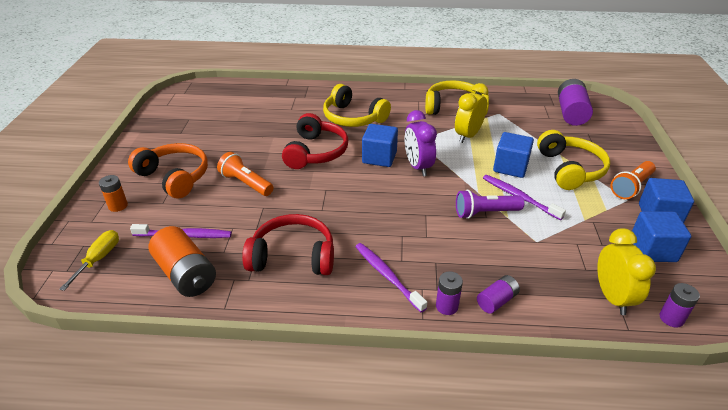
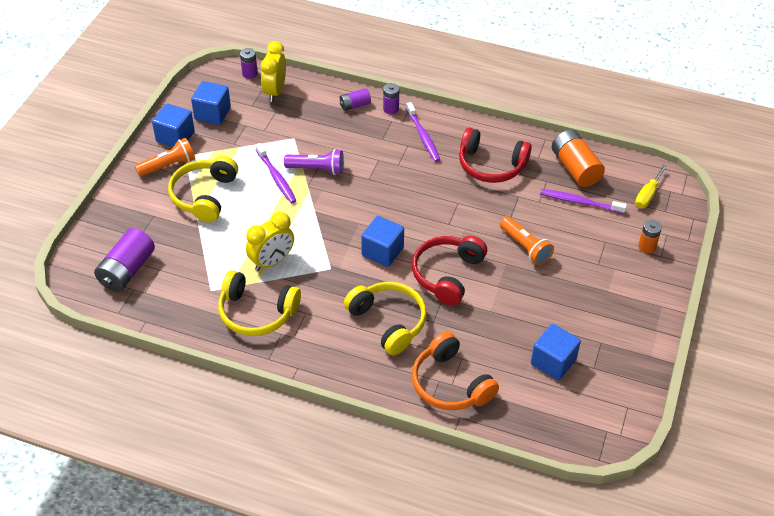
camera: 165 degrees left, 10 degrees up
(174, 177) = (598, 271): orange headphones -> orange headphones (450, 384)
(418, 167) = (349, 231): purple clock -> none
(510, 167) = (258, 210): blue cube -> blue cube (553, 362)

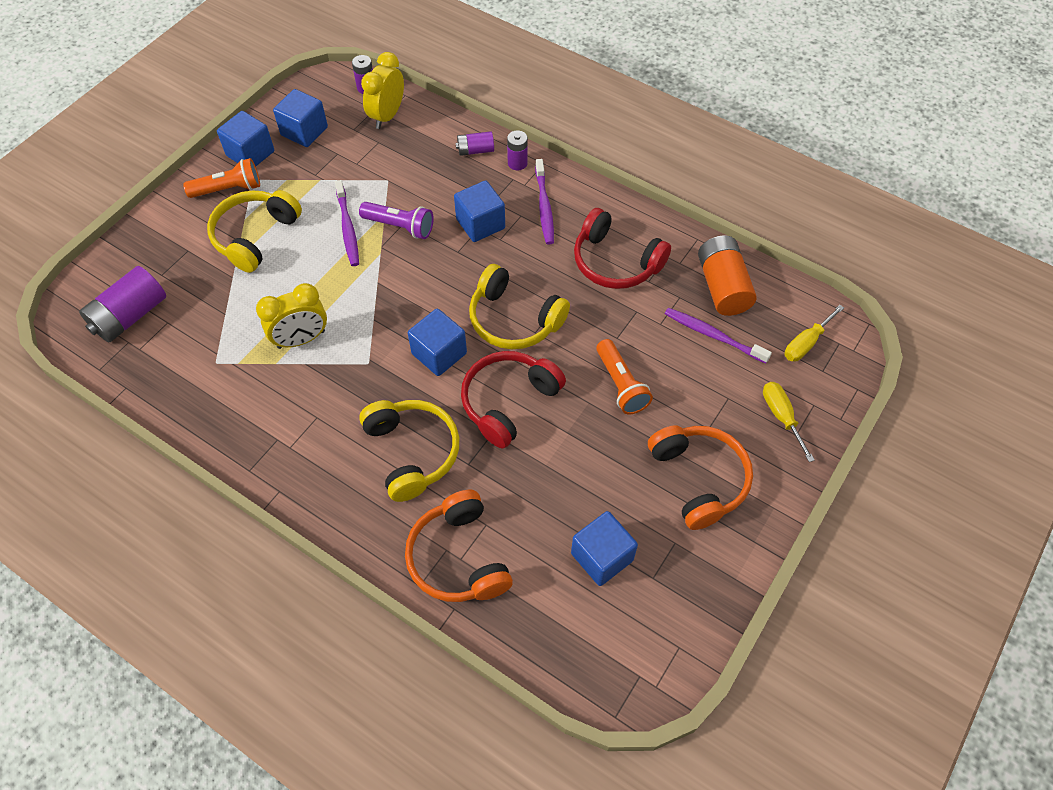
camera: 15 degrees right, 10 degrees up
(256, 312) = (258, 404): yellow headphones -> yellow headphones (514, 319)
(379, 156) = (480, 224): none -> blue cube
(603, 298) = (699, 479): none -> orange headphones
(647, 246) = (781, 416): orange battery -> yellow screwdriver

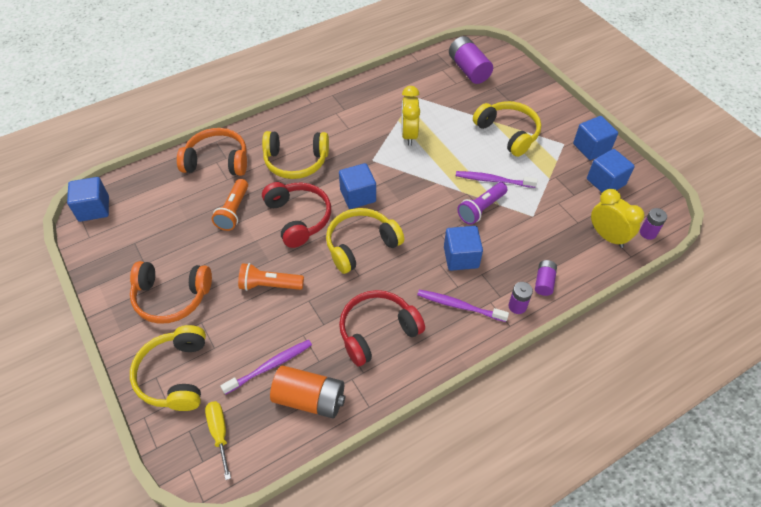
camera: 115 degrees right, 5 degrees down
(228, 189) = (559, 130): orange flashlight -> orange flashlight (234, 211)
(602, 557) = (166, 223): blue cube -> blue cube (94, 208)
(781, 416) = (175, 375): yellow screwdriver -> yellow headphones

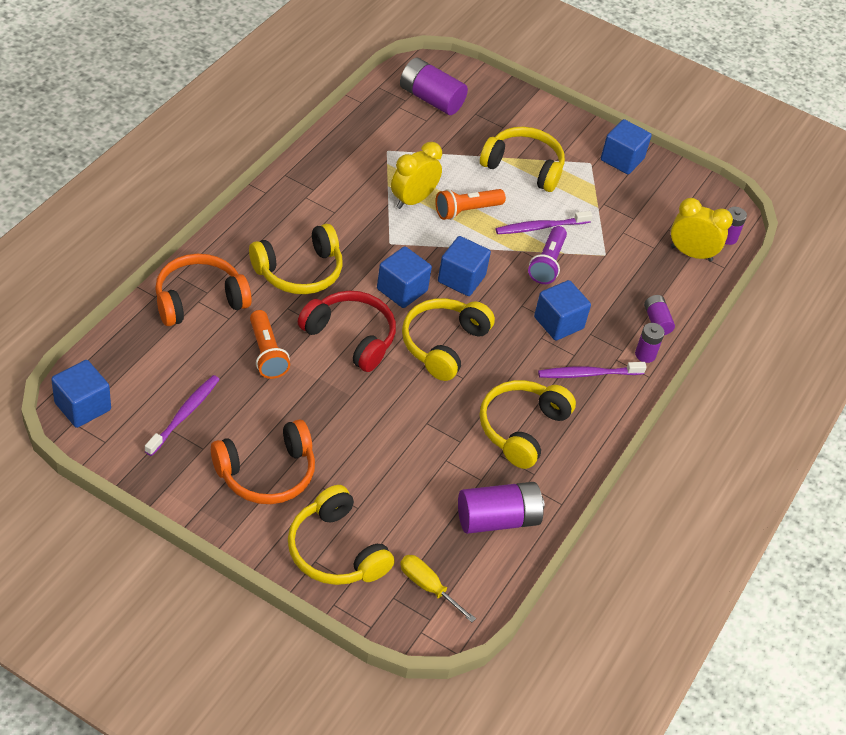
camera: 35 degrees left, 5 degrees down
(269, 285) = (371, 421): orange flashlight -> orange flashlight (466, 211)
(270, 366) = (434, 503): purple toothbrush -> purple toothbrush (184, 414)
(310, 399) = (498, 519): orange battery -> purple battery
(377, 331) = (521, 428): red headphones -> yellow headphones
(409, 135) = (413, 200): yellow clock -> yellow clock turned 75 degrees clockwise
(605, 182) = (657, 194): blue cube -> blue cube (461, 279)

